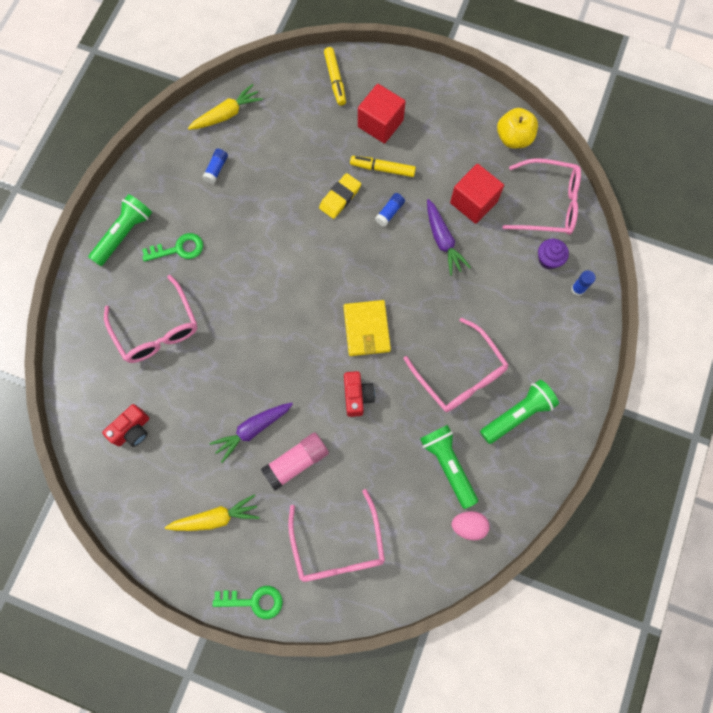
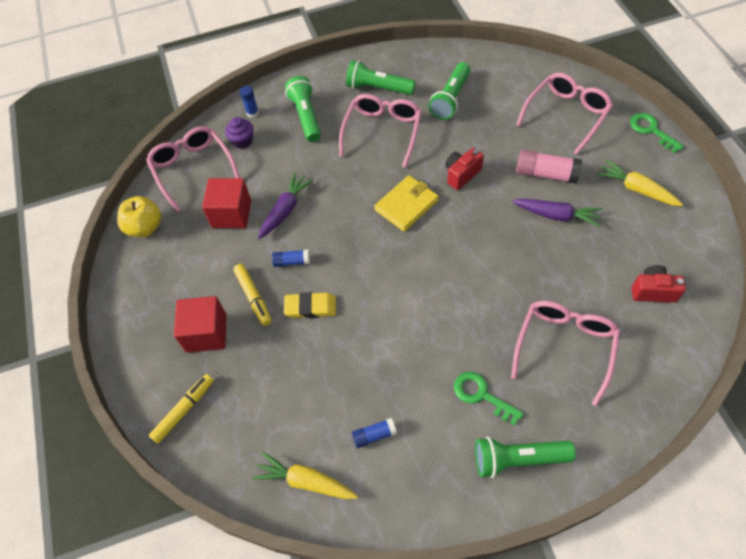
camera: 125 degrees left, 15 degrees down
(468, 526) = (475, 67): pink egg -> none
(534, 328) = (306, 116): none -> green flashlight

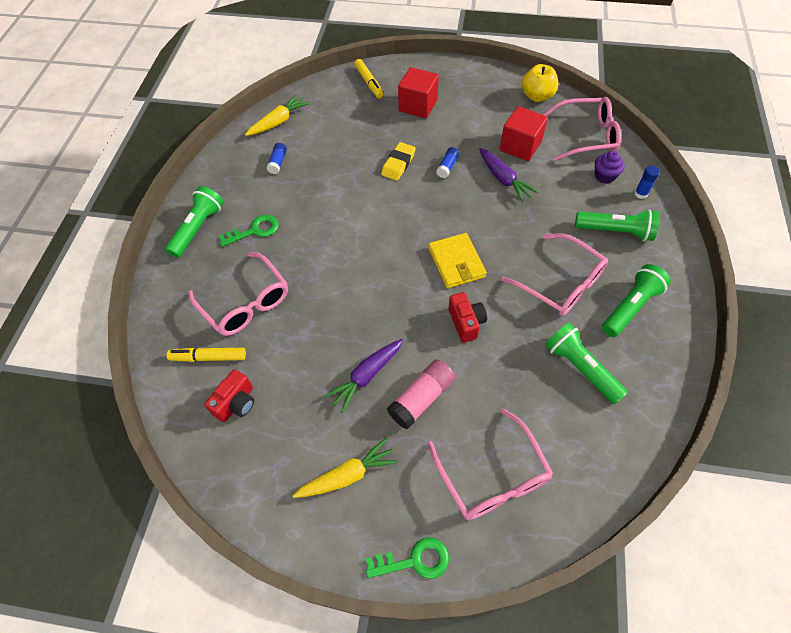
camera: 115 degrees right, 0 degrees up
(253, 297) = (430, 136): yellow marker -> yellow marker (209, 357)

